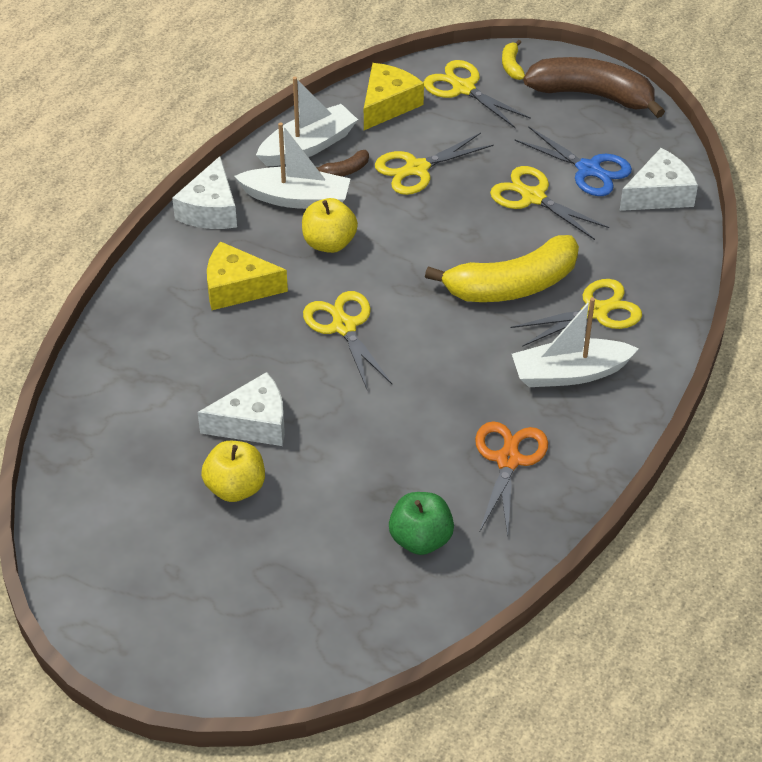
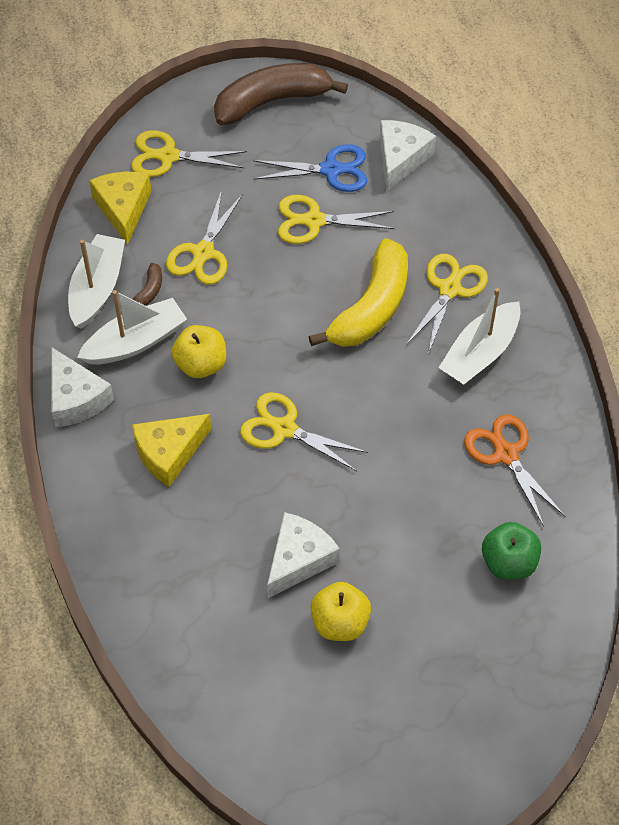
camera: 40 degrees left, 10 degrees up
(511, 66) = (186, 112): yellow banana -> none

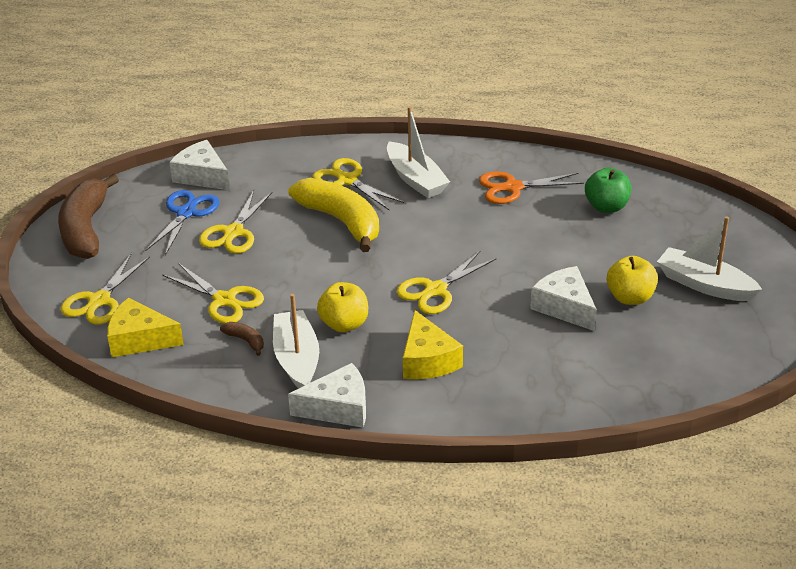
camera: 70 degrees left, 20 degrees down
(97, 288) = (221, 372): white boat -> white boat (704, 285)

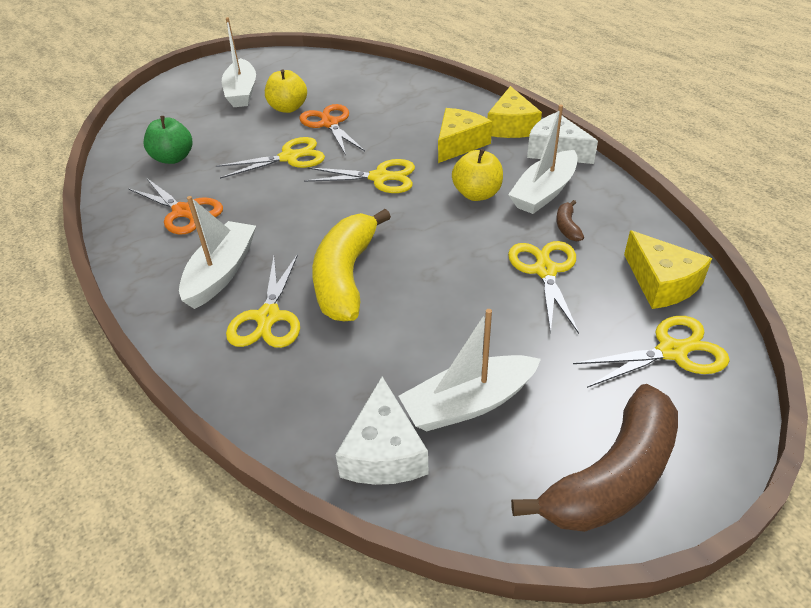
camera: 130 degrees left, 5 degrees up
(186, 213) = (468, 403): blue scissors -> white boat
(233, 232) = (451, 337): yellow scissors -> yellow scissors (289, 157)
(413, 411) = (511, 126): none -> yellow cheese
(565, 307) = (330, 124): white cheese -> orange scissors

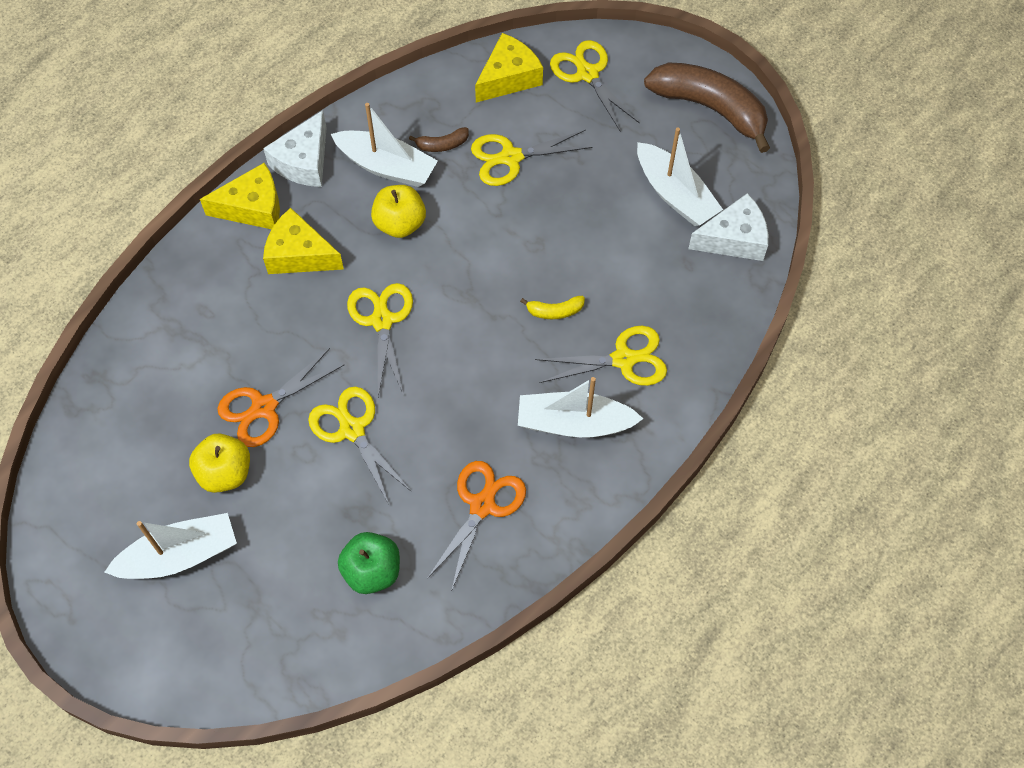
camera: 105 degrees left, 20 degrees up
(346, 277) = (555, 311): yellow banana -> yellow banana, size x0.41

